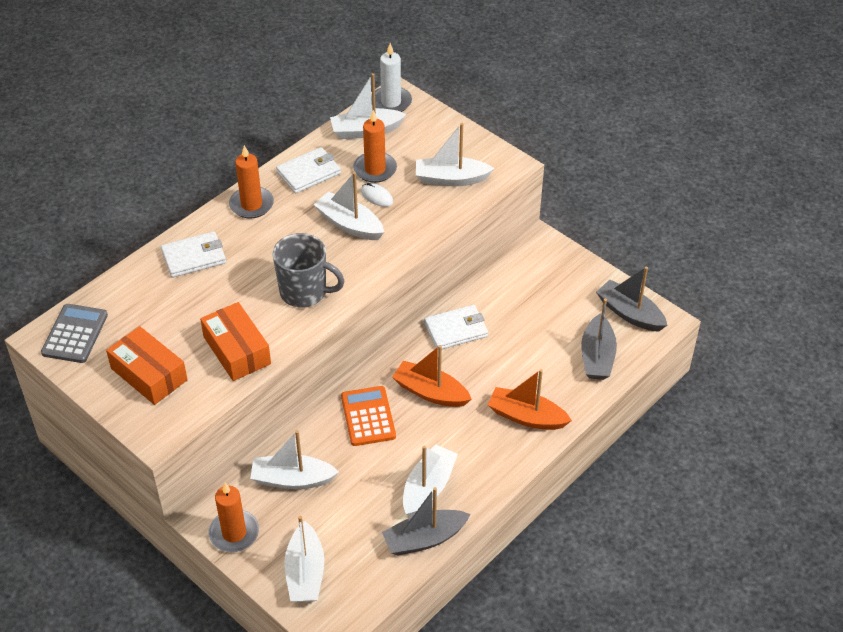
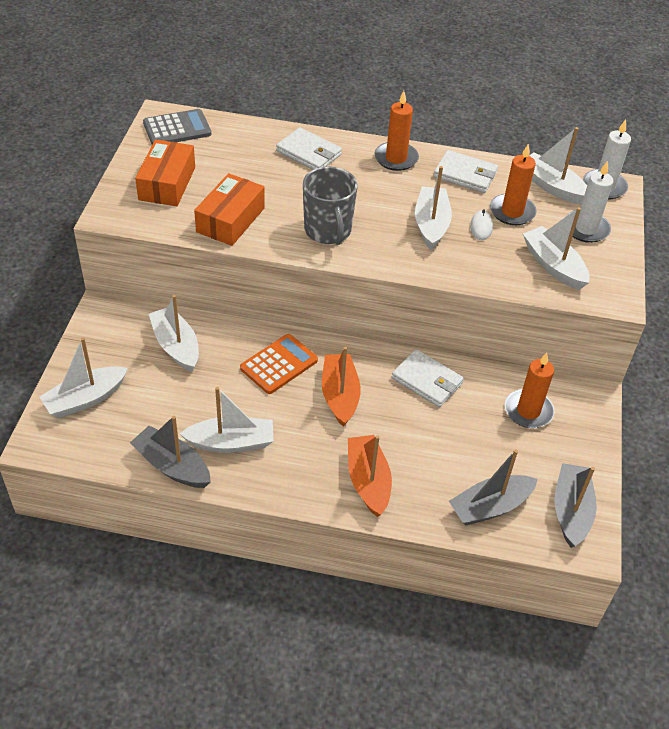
camera: 55 degrees right, 0 degrees up
(234, 533) = (98, 335): orange candle -> orange candle (528, 411)
(427, 139) = (586, 229): none -> white candle

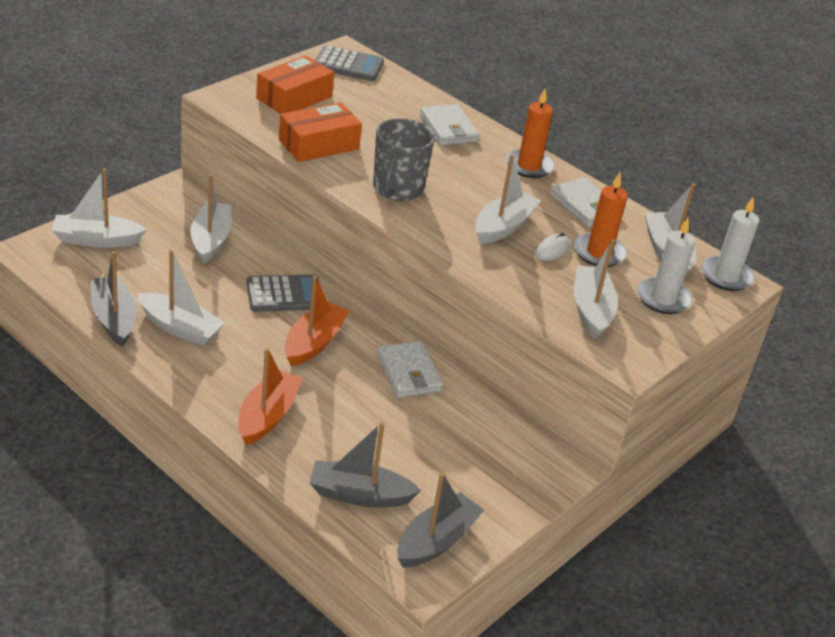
camera: 30 degrees right, 10 degrees down
(279, 364) = (284, 294): orange calculator -> grey calculator
(528, 411) = (483, 444): orange candle -> none

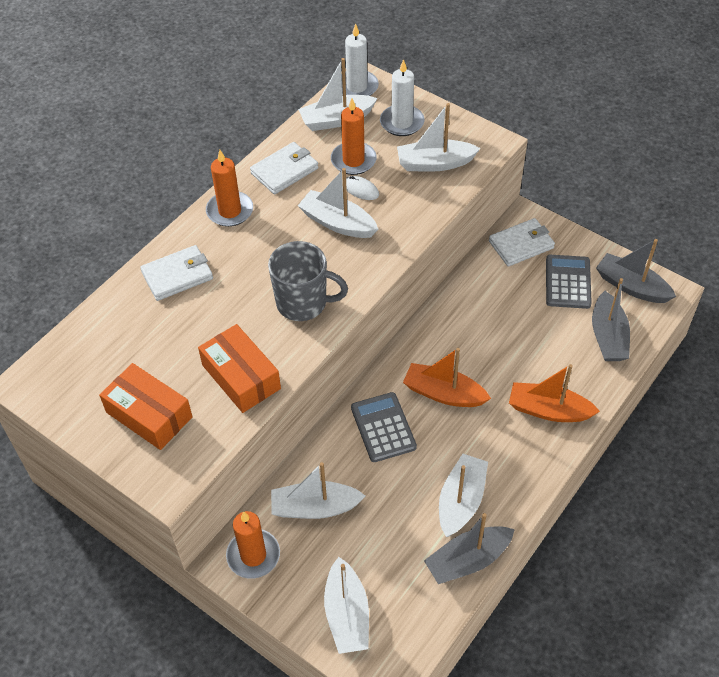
camera: 90 degrees left, 15 degrees up
(177, 201) = (253, 555): none -> orange candle
(348, 65) = (60, 376): grey calculator -> grey calculator (567, 282)
(408, 373) = (457, 322): white wallet -> white wallet (521, 244)

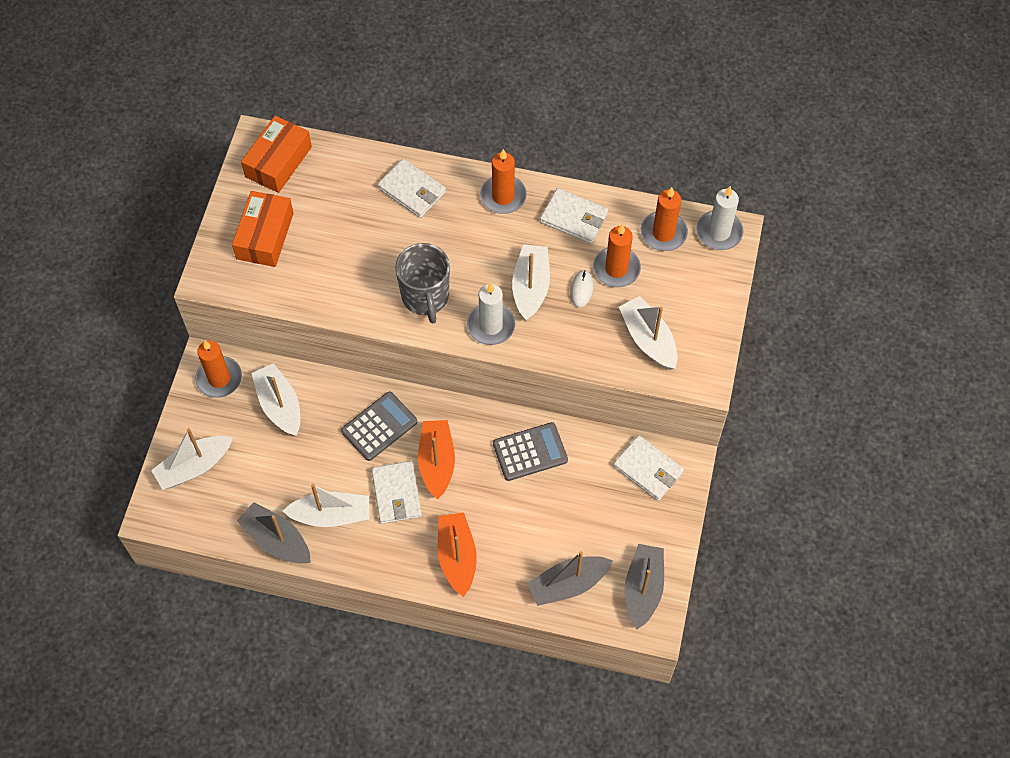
camera: 65 degrees right, 10 degrees up
(241, 377) = (328, 284): orange box -> orange box (278, 162)
(336, 120) = (663, 233): white boat -> orange candle
(402, 122) = (689, 290): white candle -> white candle (491, 325)
(462, 437) = (396, 494): none -> white wallet
(567, 282) = (619, 527): grey calculator -> grey calculator (530, 452)

